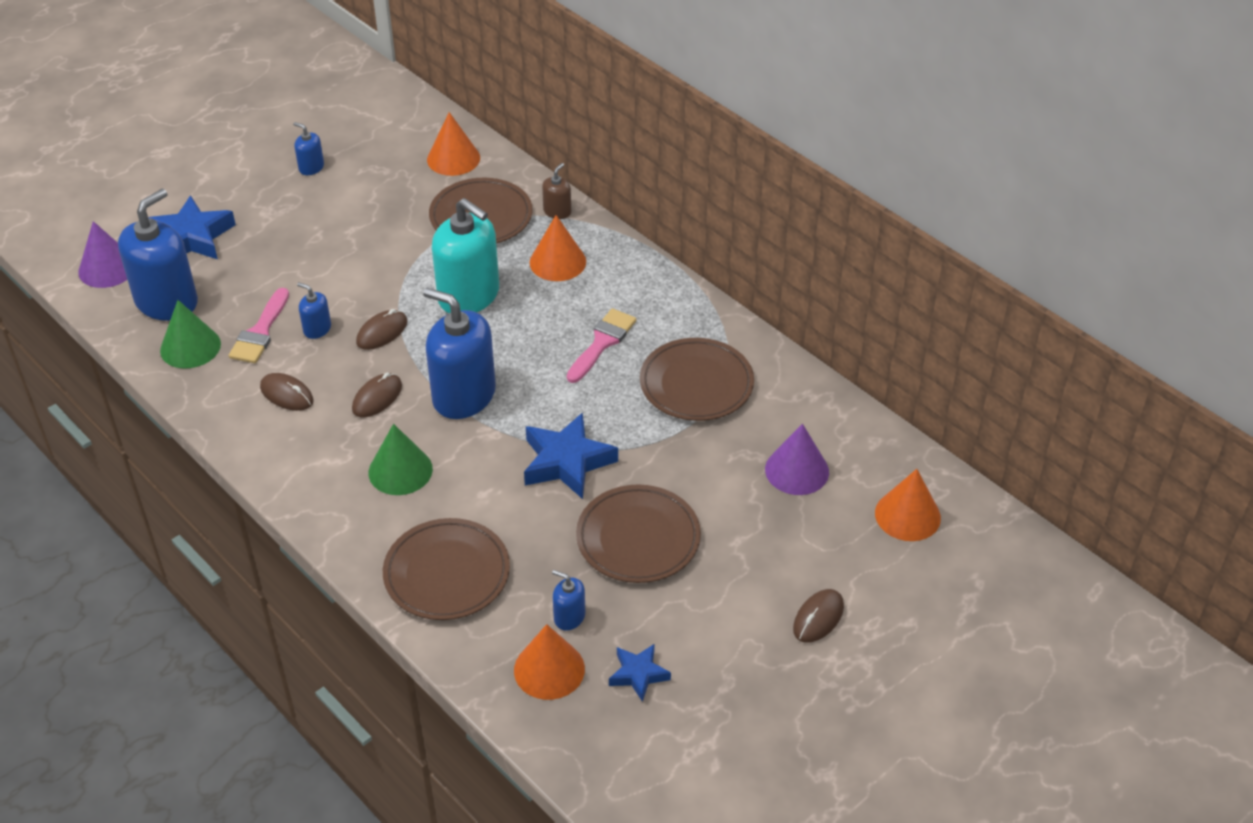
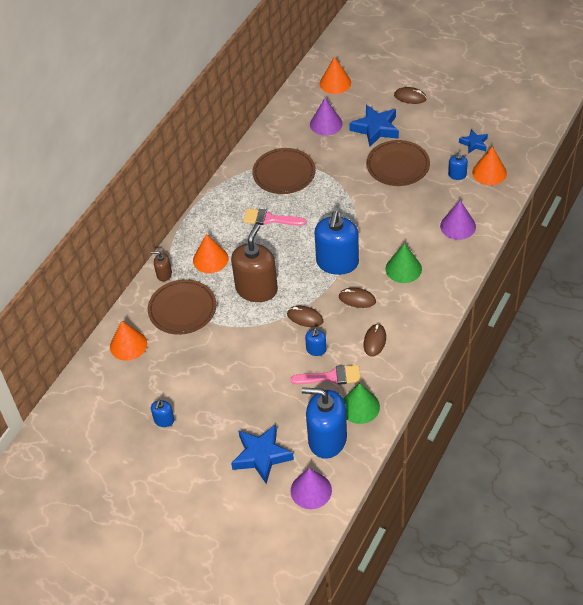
camera: 105 degrees left, 5 degrees up
(447, 573) = (458, 226): brown plate -> purple cone
(469, 295) = (256, 289): turquoise soap dispenser -> brown soap dispenser
(566, 462) = (363, 206): blue star -> blue star (375, 129)

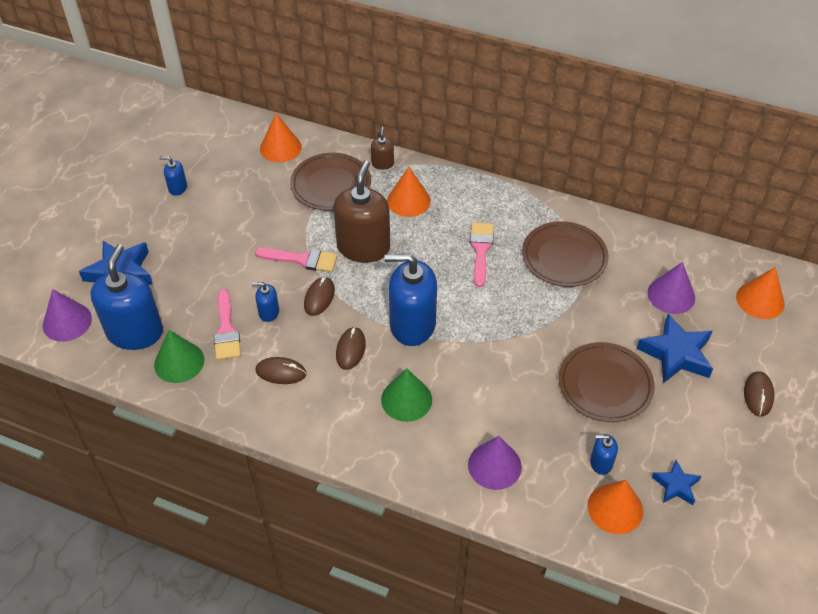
camera: 80 degrees right, 0 degrees up
(256, 289) = (363, 247): brown soap dispenser -> brown soap dispenser turned 90 degrees counterclockwise
(264, 329) = (302, 259): none -> pink brush

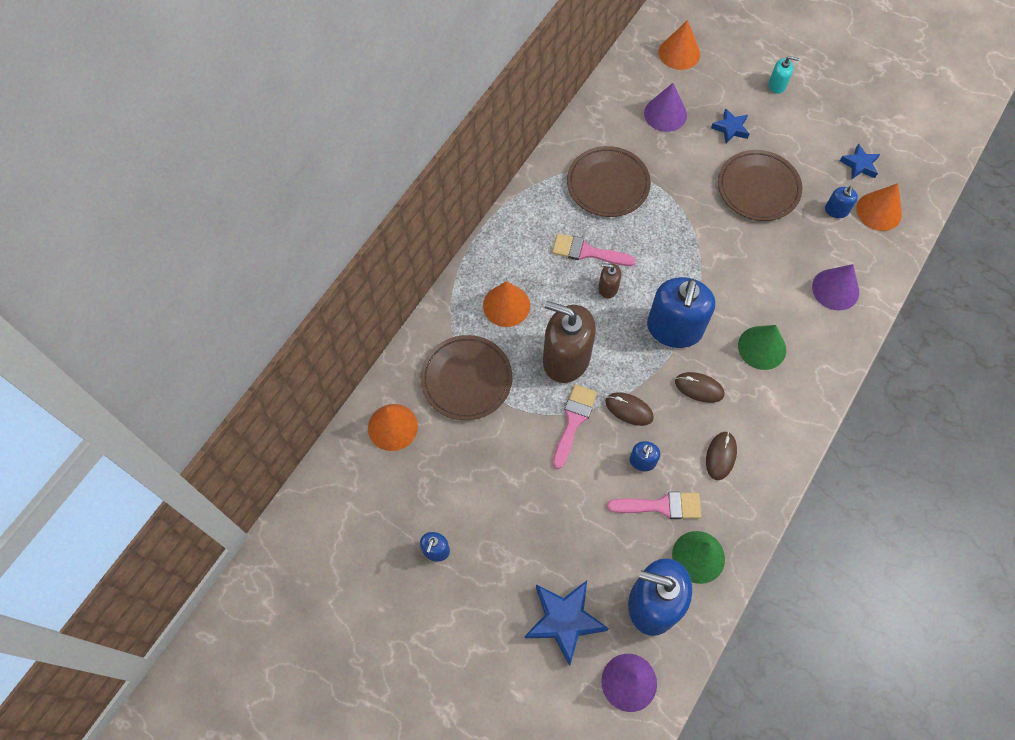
camera: 80 degrees left, 15 degrees up
(382, 163) = (444, 322): brown soap dispenser -> brown soap dispenser (608, 288)
(676, 354) = (730, 128): blue star -> blue star, size x0.57
(758, 395) = (777, 85): brown mouse -> turquoise soap dispenser

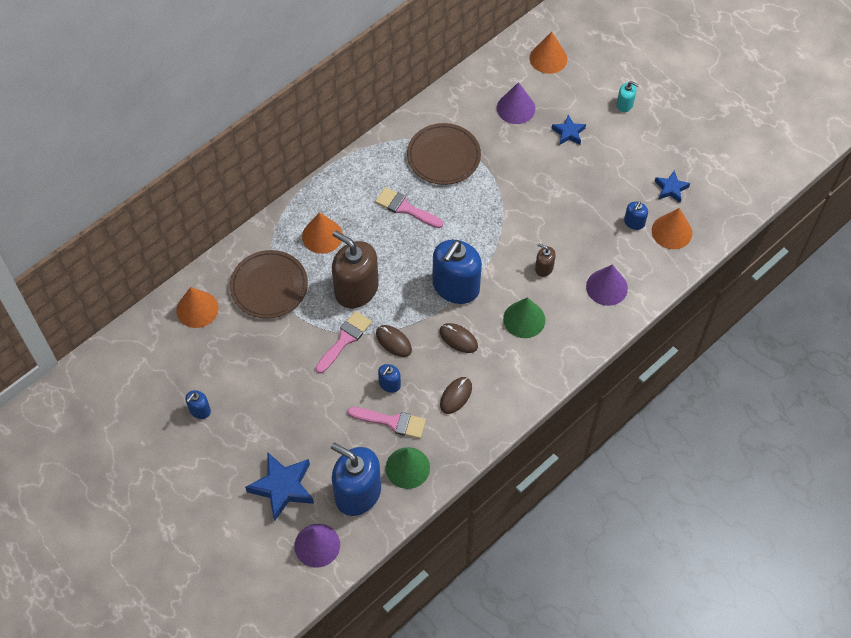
camera: 15 degrees right, 5 degrees down
(608, 288) = (412, 241): brown soap dispenser -> brown soap dispenser (544, 268)
(758, 188) = (573, 188): brown plate -> none

